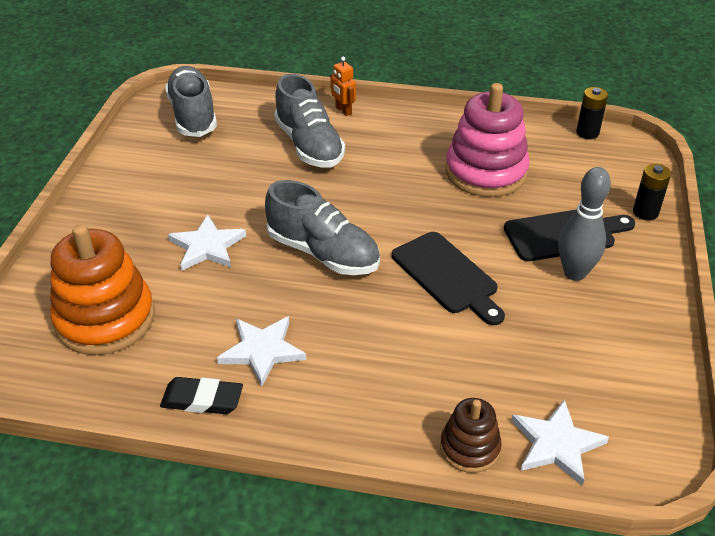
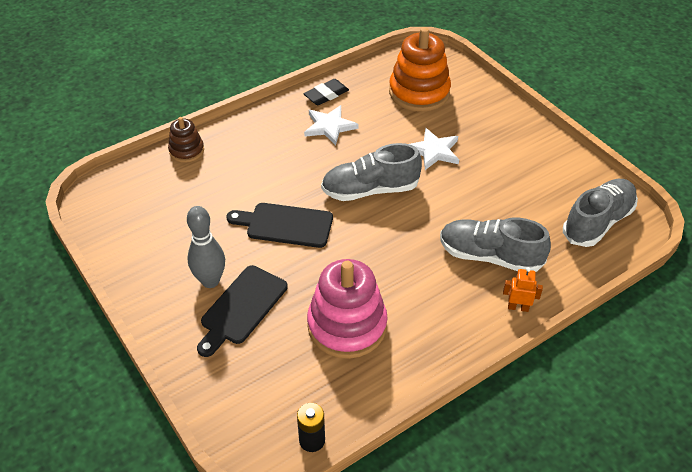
camera: 135 degrees right, 5 degrees up
(193, 115) = (597, 222): grey shoe -> grey shoe turned 75 degrees counterclockwise
(556, 444) = (146, 177): white star -> none
(645, 212) = (198, 374): black battery -> none

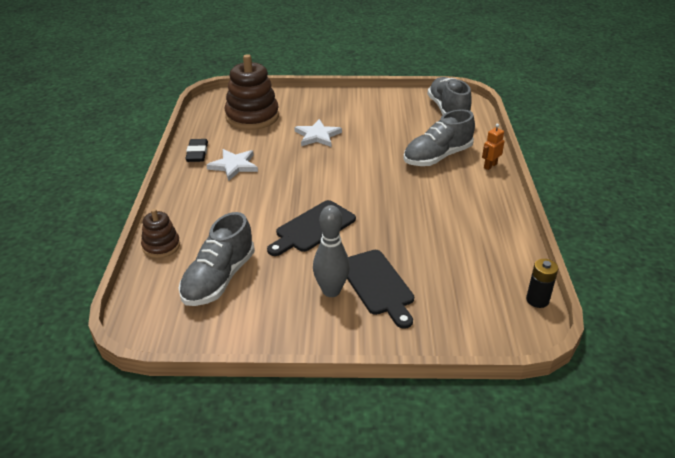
camera: 55 degrees left, 10 degrees down
(347, 326) = (443, 240): pink stacking toy -> none
(370, 190) = (323, 176): grey shoe -> grey shoe (219, 279)
(419, 92) = (252, 117): orange stacking toy -> brown stacking toy

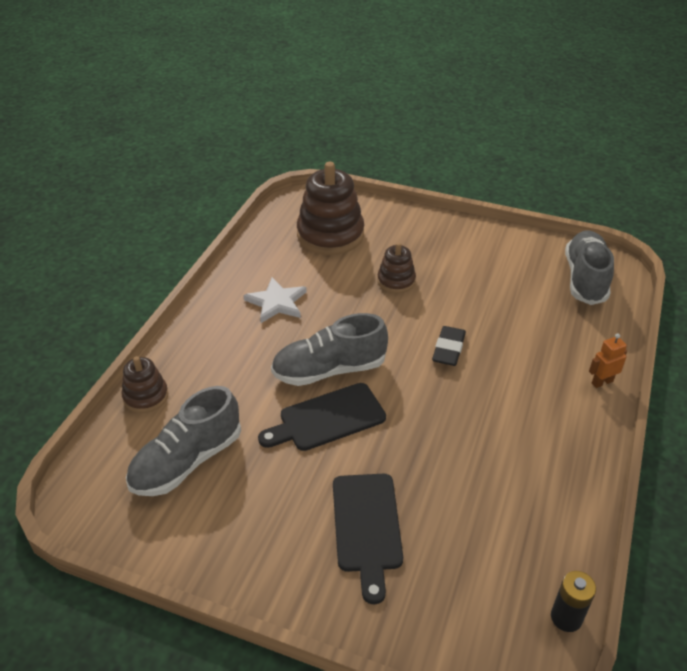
camera: 20 degrees right, 5 degrees up
(197, 153) = (243, 274): black eraser -> black eraser (448, 349)
(317, 136) = (396, 281): white star -> brown stacking toy
(331, 291) = (306, 519): grey bowling pin -> none
(437, 157) = (536, 350): grey shoe -> grey shoe (329, 370)

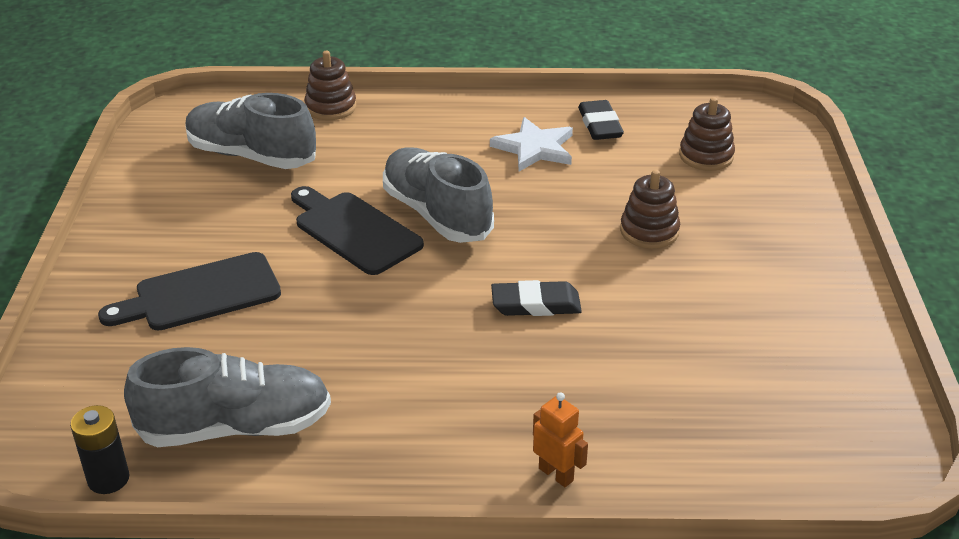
camera: 70 degrees right, 5 degrees down
(267, 266) = (600, 125): none -> black eraser
(330, 235) = (706, 156): brown stacking toy -> brown stacking toy, size x0.53
(585, 279) = (813, 428): grey shoe -> grey shoe (236, 427)

